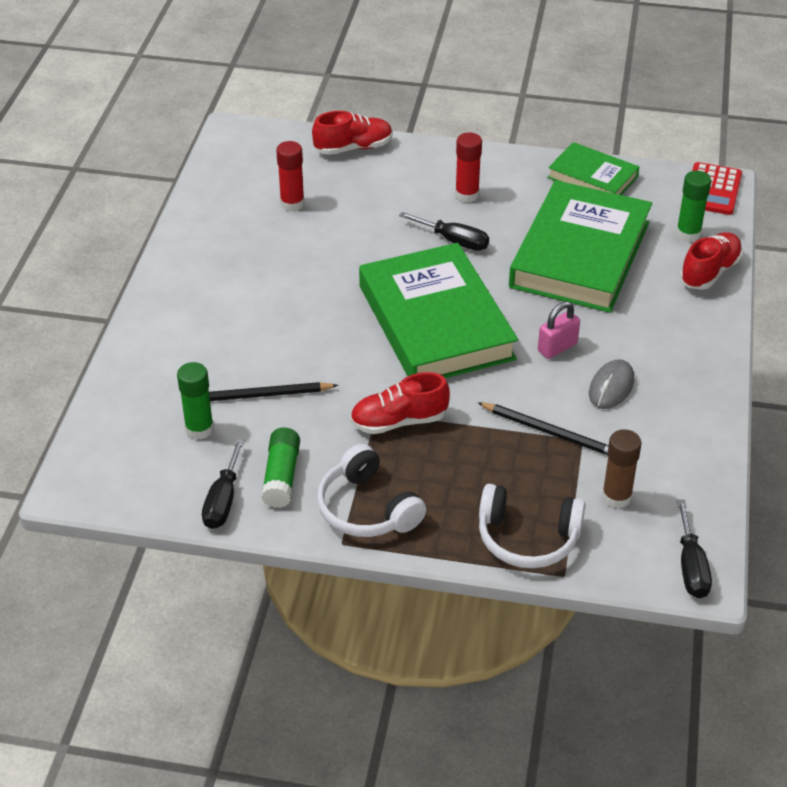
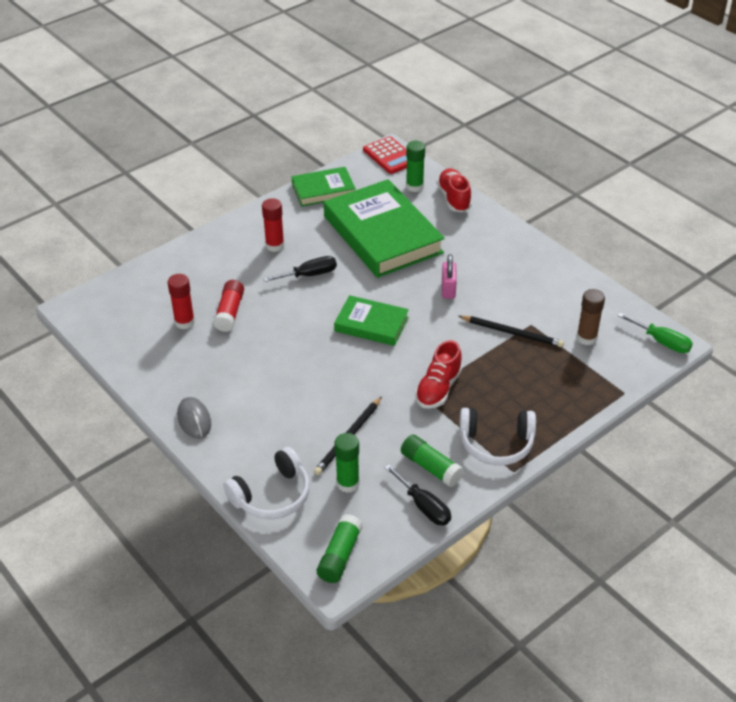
camera: 50 degrees left, 0 degrees up
(102, 475) = (339, 556): none -> green glue stick
(338, 222) = (230, 312): none -> red glue stick
(353, 148) = (166, 265): red shoe -> none
(435, 322) = (371, 324): green book -> green book, size x0.53
(527, 538) = (584, 390): white headphones -> white headphones (272, 495)
(550, 432) = (512, 333): black pencil -> black pencil turned 45 degrees clockwise
(611, 387) = (502, 289): grey mouse -> grey mouse (194, 420)
(691, 566) = (661, 342): black screwdriver -> green screwdriver

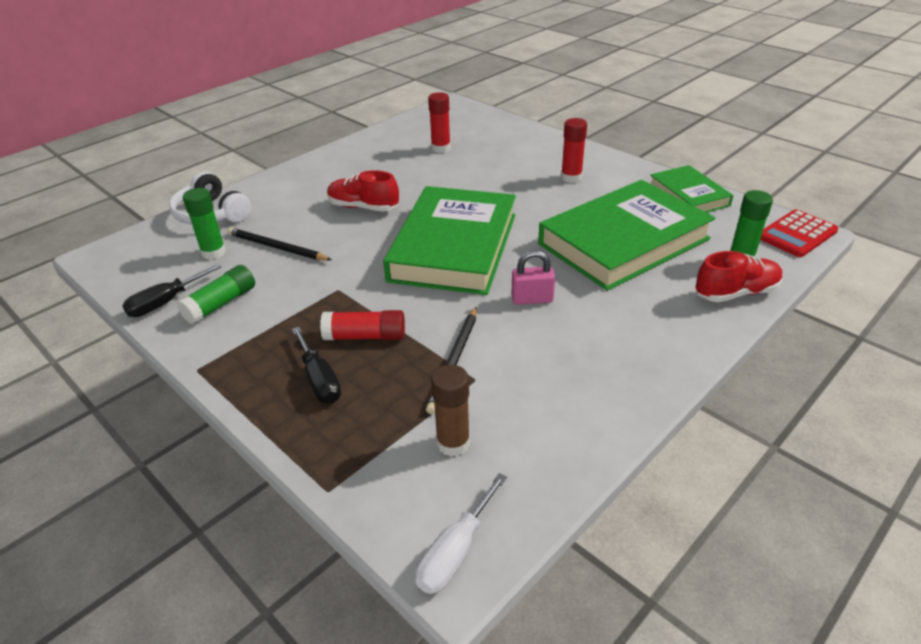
camera: 85 degrees right, 5 degrees down
(194, 420) = (313, 168): grey mouse -> none
(230, 312) = (459, 167): red glue stick -> red glue stick (365, 336)
(309, 275) = (529, 201): black screwdriver -> black screwdriver (319, 380)
(339, 556) = (123, 256): green glue stick -> none
(371, 324) = (454, 247): green book -> green book, size x1.88
(438, 388) = (346, 302): red shoe -> red shoe (363, 207)
(496, 444) = (246, 353): white headphones -> none
(661, 342) = (455, 552): green screwdriver -> white screwdriver

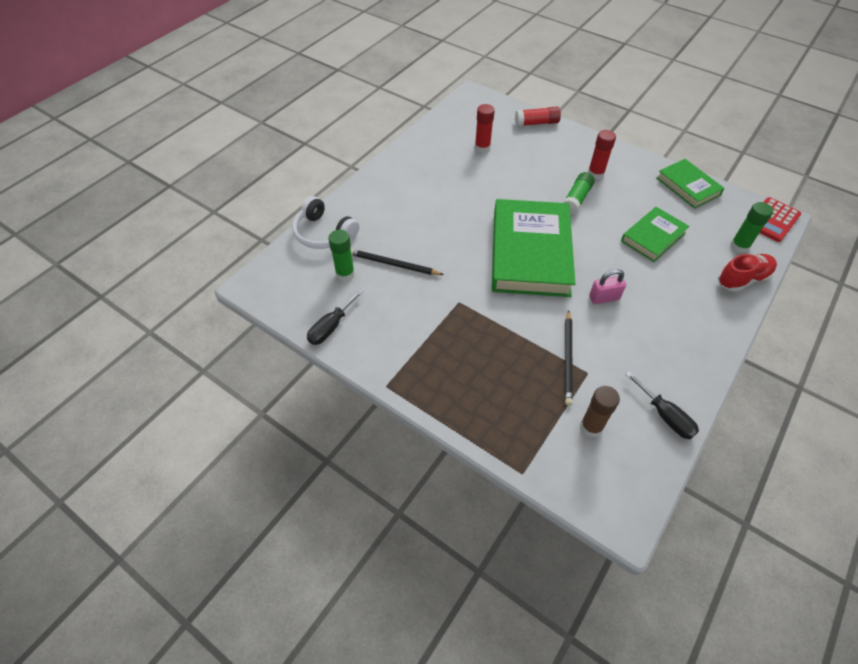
camera: 10 degrees left, 15 degrees up
(221, 304) = (375, 324): green glue stick -> green glue stick (576, 199)
(319, 380) = (479, 385): black screwdriver -> black screwdriver (665, 416)
(363, 207) = (444, 217): red shoe -> none
(365, 336) = (496, 343): red glue stick -> red glue stick (536, 123)
(455, 552) = (621, 507): white screwdriver -> none
(623, 241) = (653, 237): green book -> green book, size x0.53

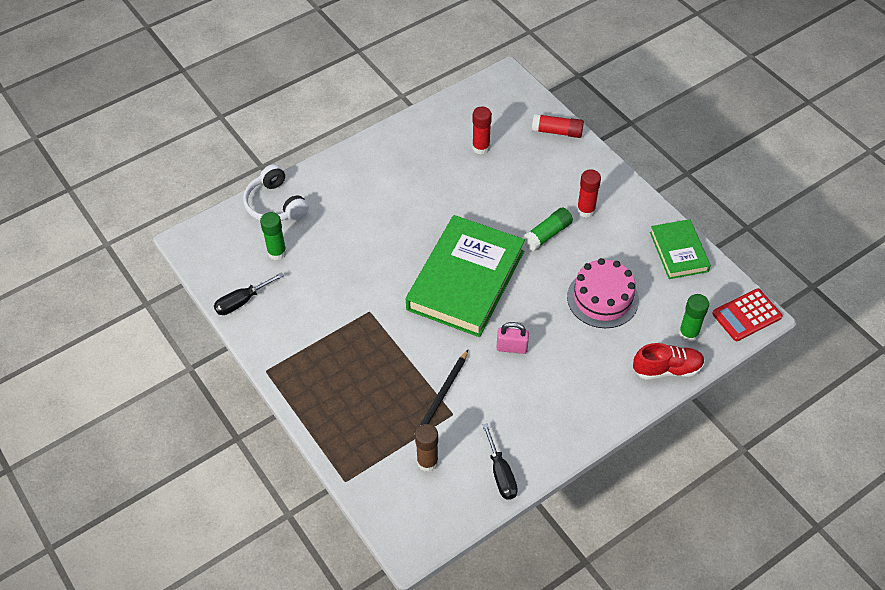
camera: 20 degrees right, 0 degrees up
(393, 264) = (326, 255): black pencil -> none
(653, 237) = (602, 298): green book -> pink cake

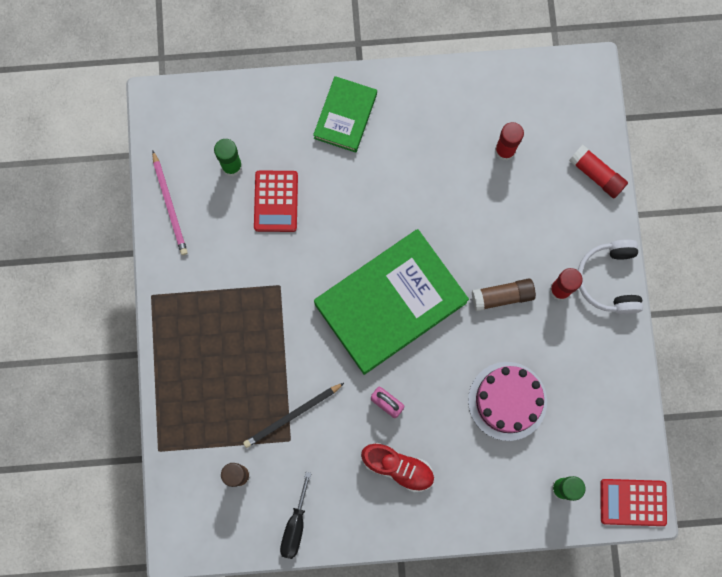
camera: 30 degrees right, 25 degrees up
(242, 302) = (170, 205): black screwdriver -> pink pencil
(275, 204) = (261, 106): white headphones -> white headphones (609, 280)
(328, 258) = (276, 201): none -> red calculator
(547, 234) = (502, 296): green glue stick -> brown glue stick
(667, 369) = (515, 513): red shoe -> red shoe (398, 467)
(678, 252) = (618, 392): green book -> green book (345, 116)

